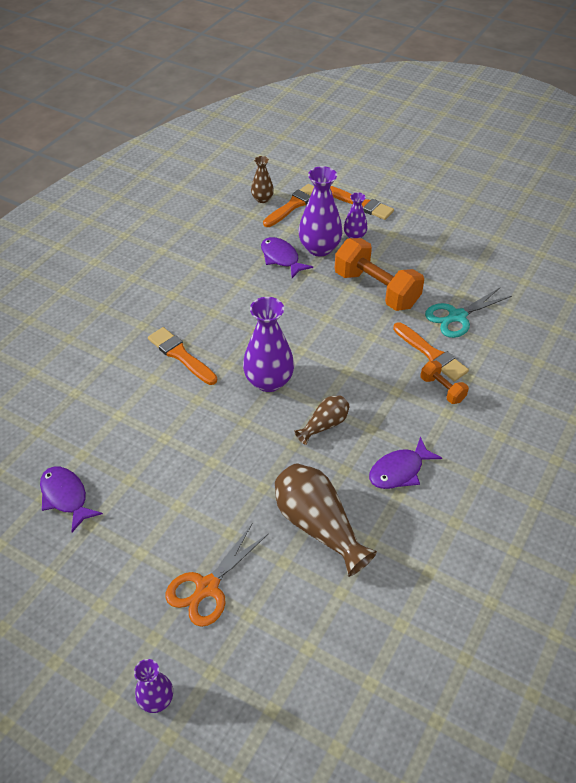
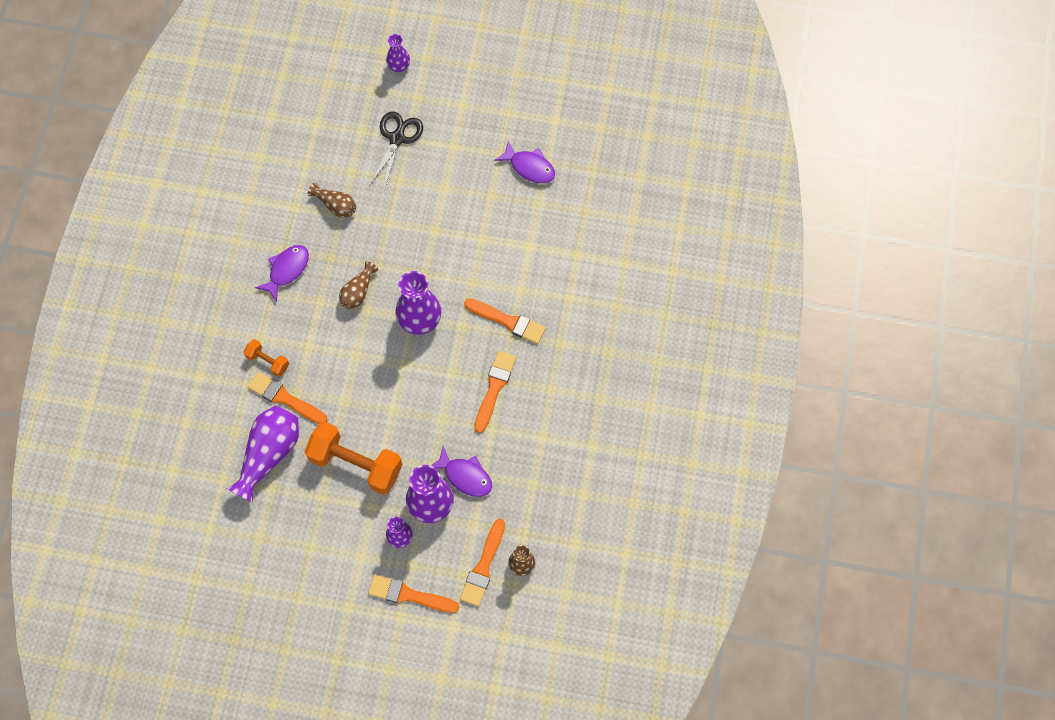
camera: 160 degrees right, 20 degrees up
(207, 587) = (397, 138): orange scissors -> black scissors
(223, 308) = (494, 388): none -> orange brush
(318, 526) = (335, 205): brown vase -> brown vase, size x0.56
(457, 316) = (269, 454): turquoise scissors -> purple vase

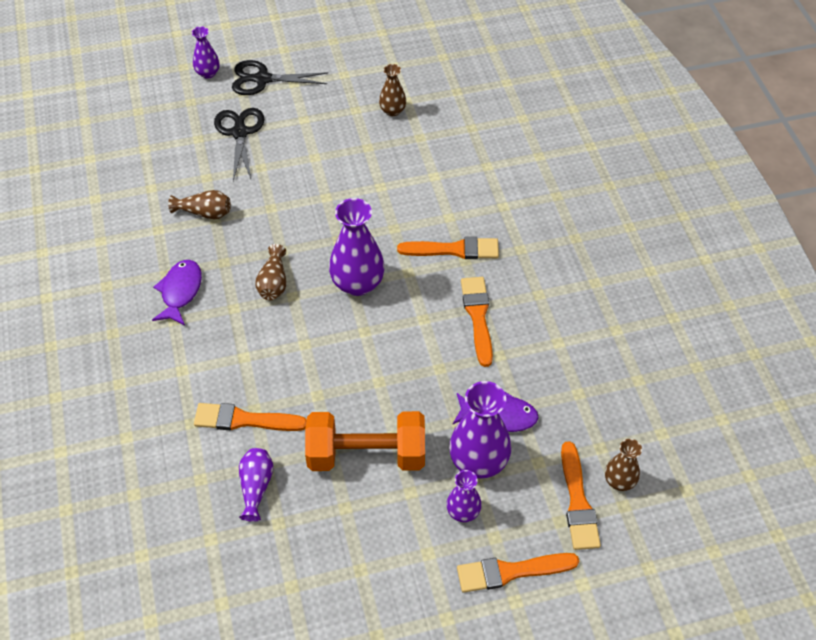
camera: 25 degrees left, 15 degrees down
(268, 361) = (204, 390): orange dumbbell -> none
(269, 454) = (256, 487): purple vase -> purple vase, size x0.56
(440, 90) = (262, 79): none -> black scissors
(529, 167) = (392, 111): purple fish -> brown vase

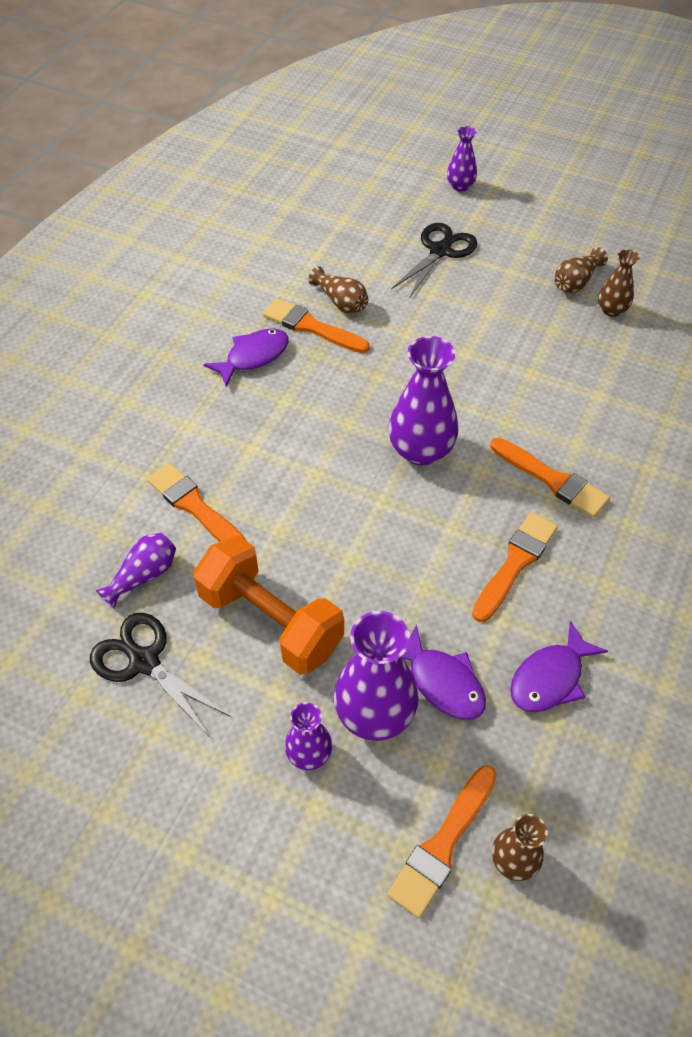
camera: 40 degrees right, 0 degrees up
(262, 79) = (506, 216): black scissors -> black scissors (144, 661)
(273, 283) = (342, 400): brown vase -> brown vase (575, 282)
(511, 571) = (298, 861): orange brush -> orange brush (312, 327)
(554, 370) = (550, 678): none -> purple fish

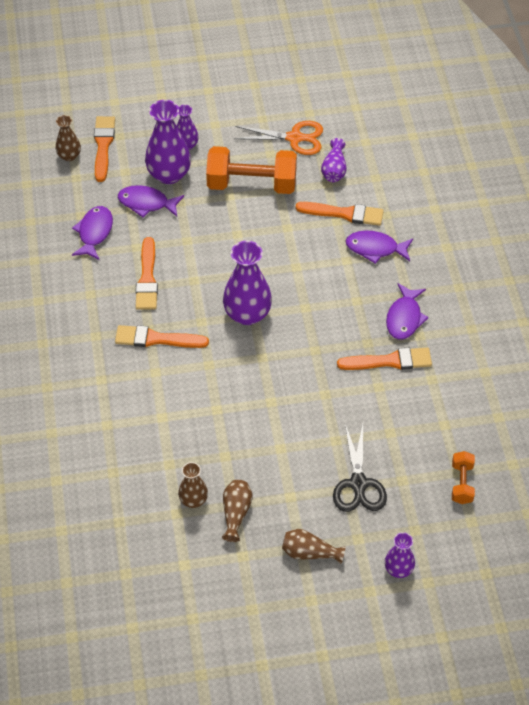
camera: 145 degrees right, 0 degrees up
(144, 661) = (294, 138): black scissors -> orange scissors
(204, 443) = (375, 248): none -> purple fish
(341, 302) = (388, 393): brown vase -> brown vase (309, 553)
(348, 211) = (461, 483): none -> orange dumbbell

